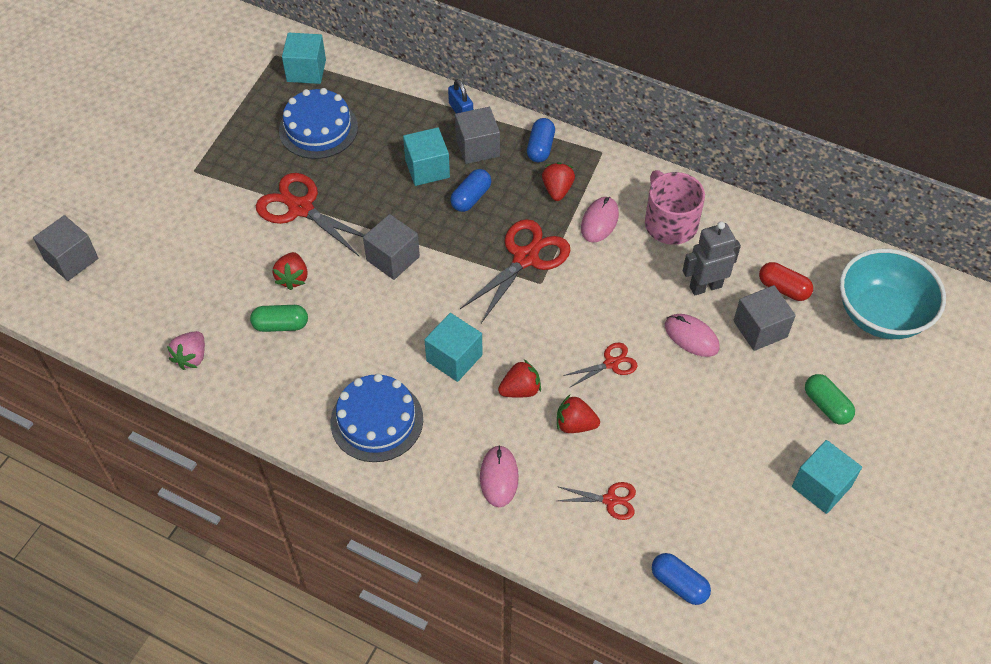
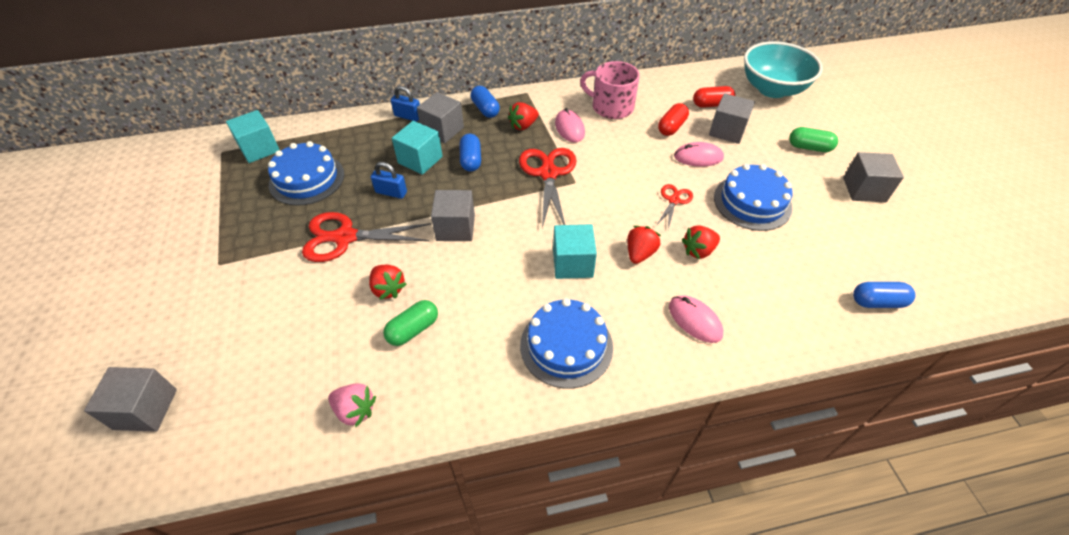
camera: 40 degrees left, 5 degrees down
(191, 357) = (355, 410): pink strawberry -> pink strawberry turned 45 degrees counterclockwise
(373, 187) = (391, 192): none -> blue padlock
(557, 190) = (523, 126): red strawberry -> red strawberry turned 90 degrees counterclockwise
(610, 500) = (776, 281): red scissors -> none
(685, 417) = (752, 202): none -> blue cake
(705, 286) = (671, 127): grey robot -> red capsule
(821, 486) = (864, 190): turquoise cube -> grey cube

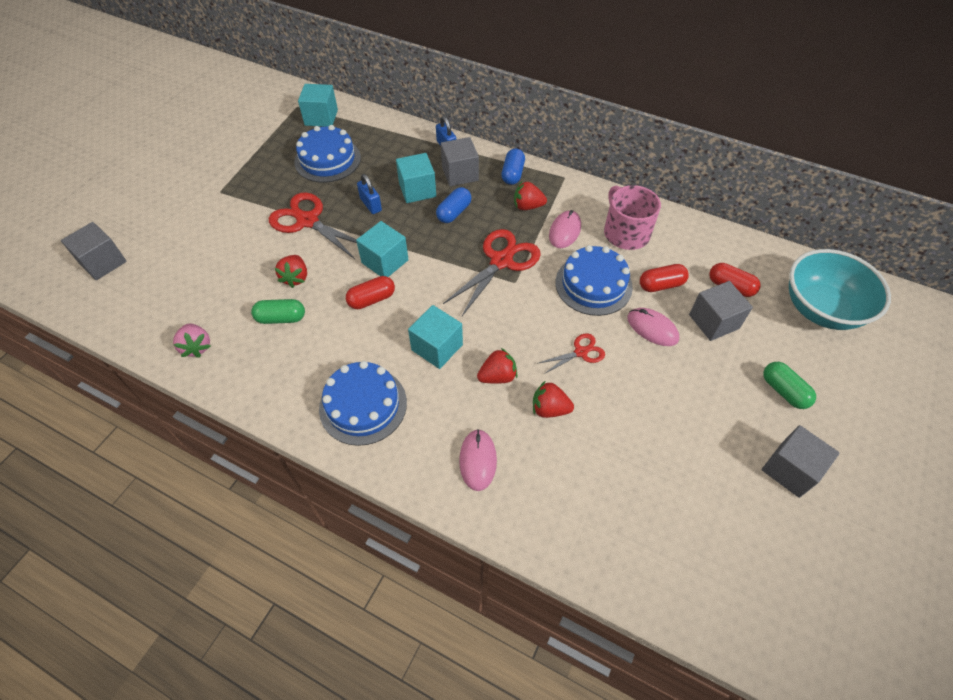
camera: 40 degrees right, 5 degrees up
(455, 228) = (385, 261): grey cube -> turquoise cube
(478, 263) = (372, 299): none -> red capsule
(752, 202) = (653, 402): blue cake -> blue cake (593, 284)
(877, 302) = (660, 572): blue capsule -> none

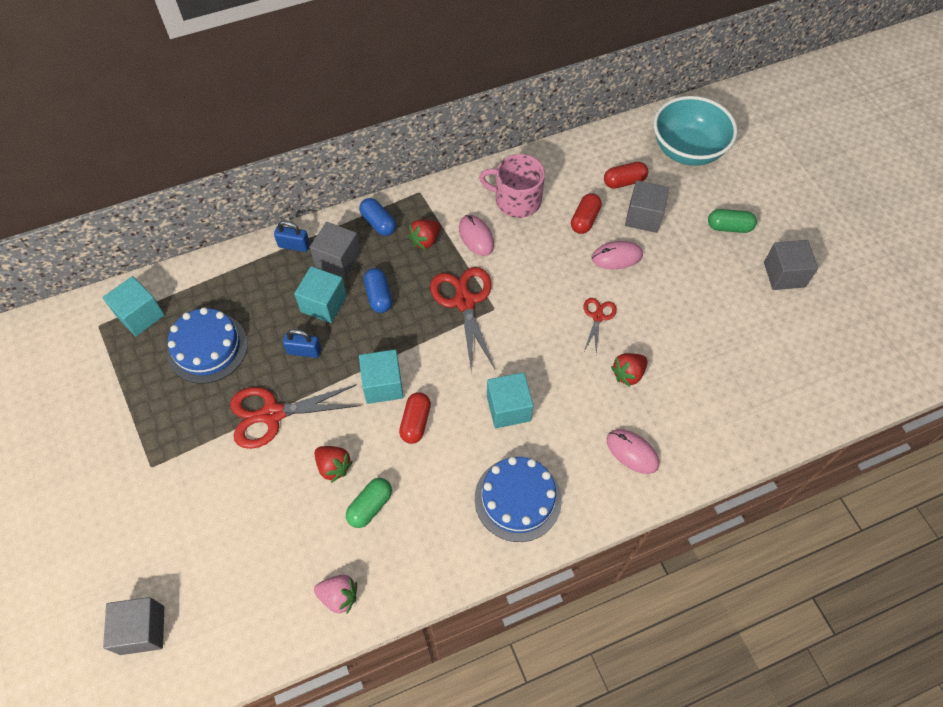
camera: 50 degrees left, 5 degrees up
(497, 376) = (572, 386): red strawberry -> none
(593, 284) = (545, 260): blue cake -> none

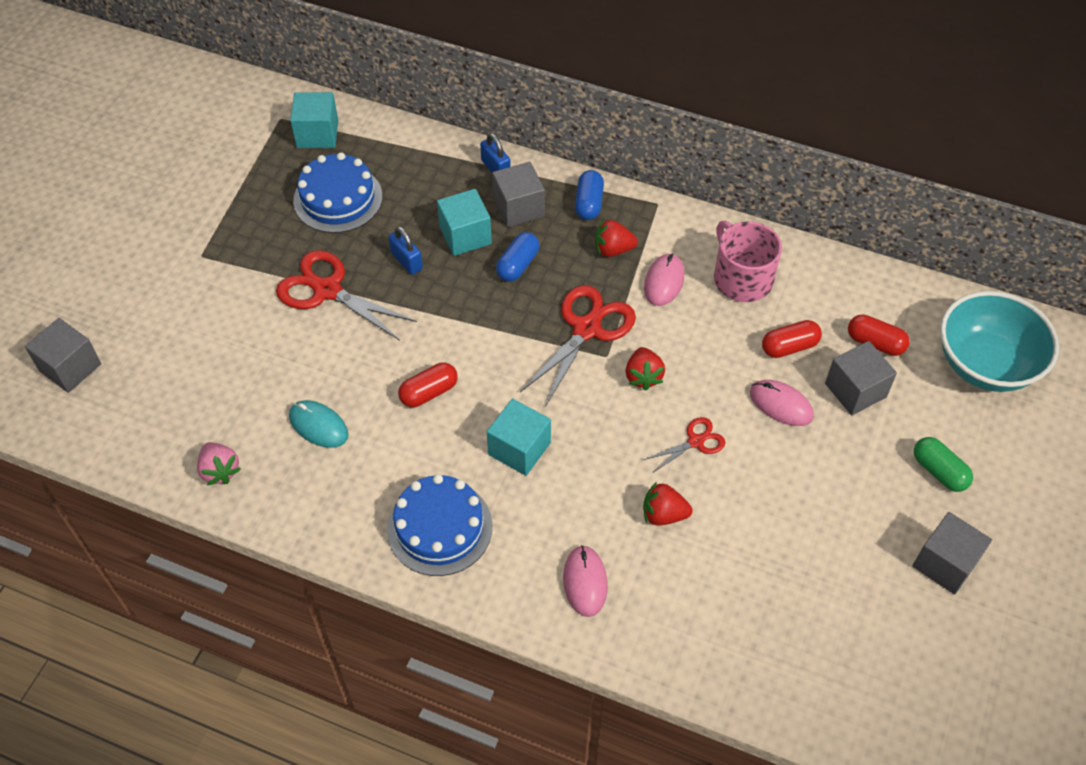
camera: 45 degrees right, 5 degrees down
(333, 467) = (326, 370): red strawberry -> red strawberry (643, 376)
(370, 506) = (318, 425): green capsule -> turquoise mouse
(383, 385) = (437, 340): turquoise cube -> none

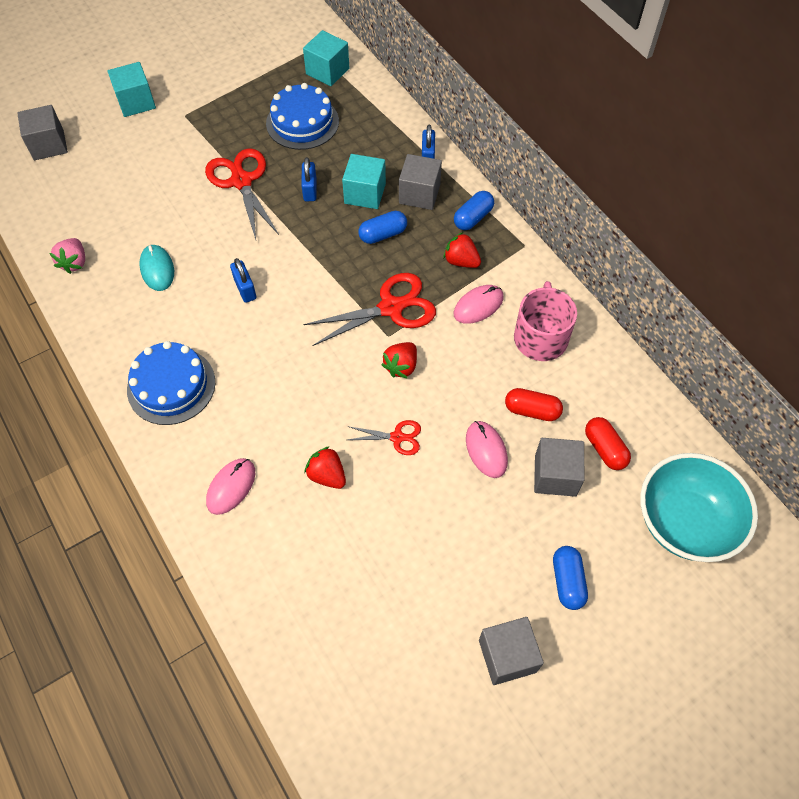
camera: 35 degrees right, 5 degrees up
(429, 392) = (245, 289): red capsule -> blue padlock
(519, 448) = (270, 364): turquoise cube -> turquoise cube (136, 102)
(939, 471) = (567, 581): green capsule -> blue capsule

